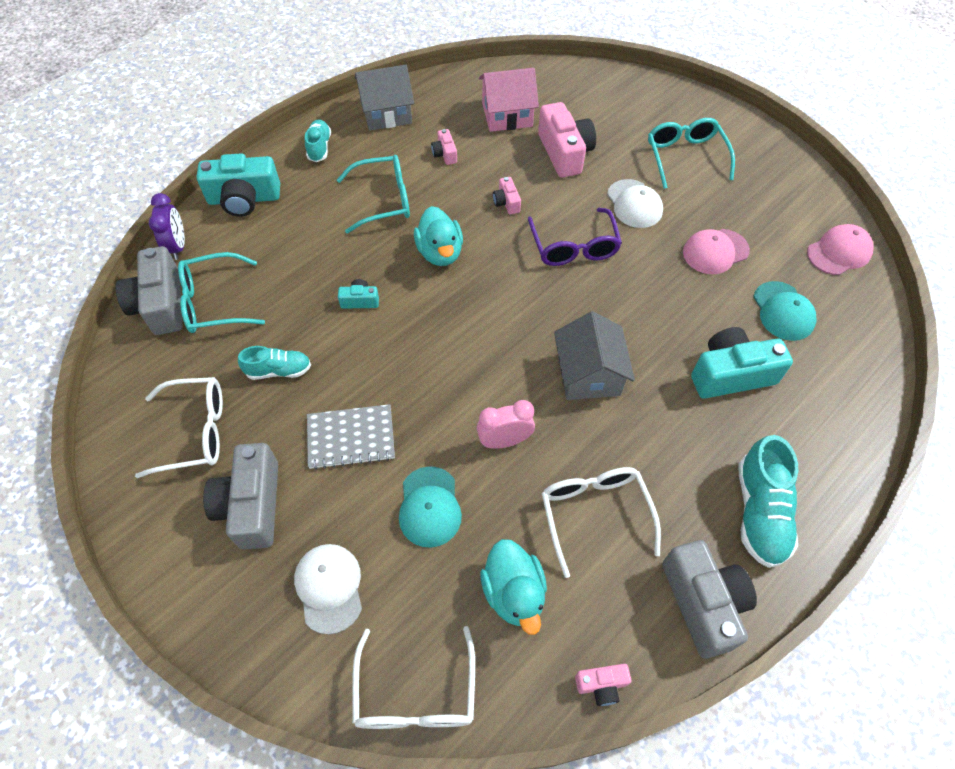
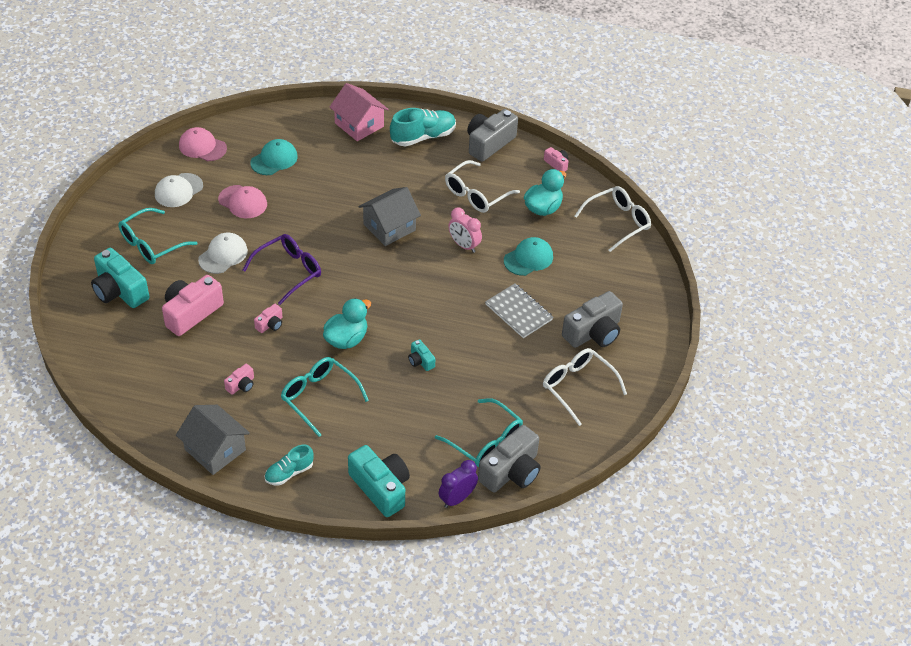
camera: 125 degrees left, 10 degrees down
(279, 370) = (505, 372): turquoise shoe -> none
(329, 587) = (603, 276): white cap -> white cap (178, 190)
(507, 115) = (166, 367): pink house -> pink house (359, 125)
(731, 374) = (341, 169): turquoise camera -> turquoise camera (119, 291)

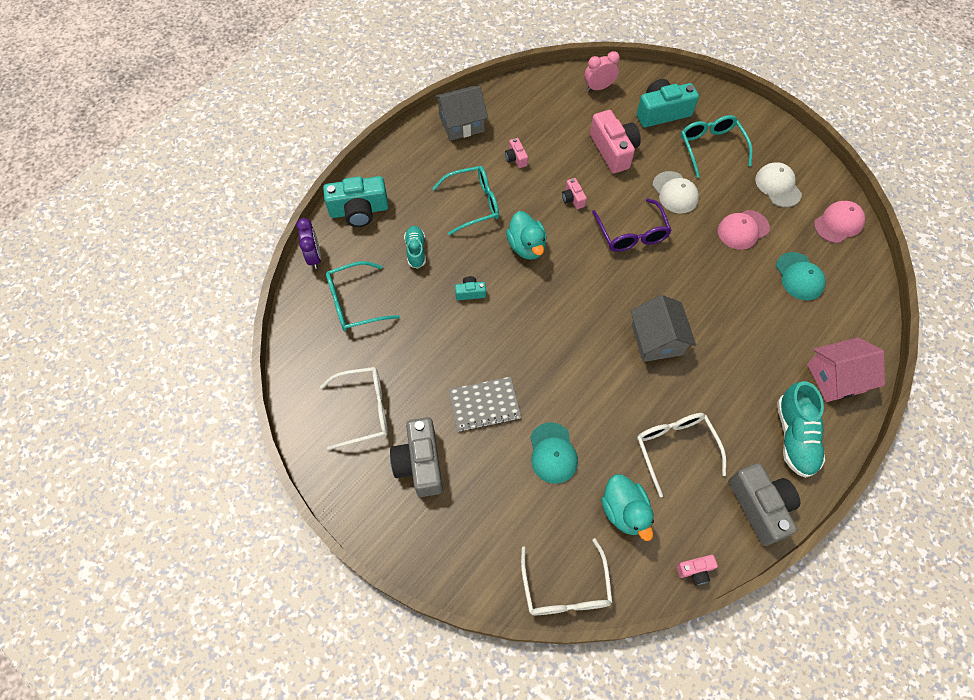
camera: 120 degrees right, 15 degrees up
(289, 473) = (411, 159): turquoise shoe -> turquoise shoe (416, 251)
(464, 245) = (600, 398): pink clock -> pink clock (598, 87)
(511, 471) = (312, 308): grey camera -> none

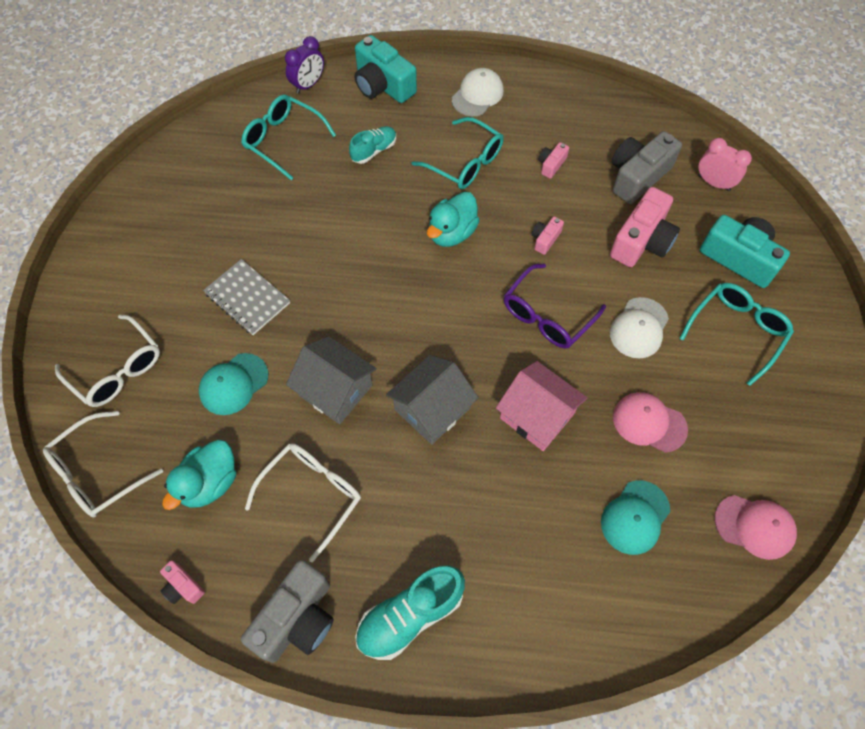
camera: 55 degrees right, 0 degrees up
(364, 410) = (181, 211): white glasses -> white glasses (117, 370)
(420, 463) = (155, 282): grey camera -> grey camera (637, 176)
(461, 123) = (552, 99): grey house -> grey house (335, 390)
(470, 292) = (361, 218): turquoise camera -> none
(778, 186) = (747, 430): white cap -> white cap (477, 95)
(835, 378) = (523, 627): pink house -> pink house (537, 415)

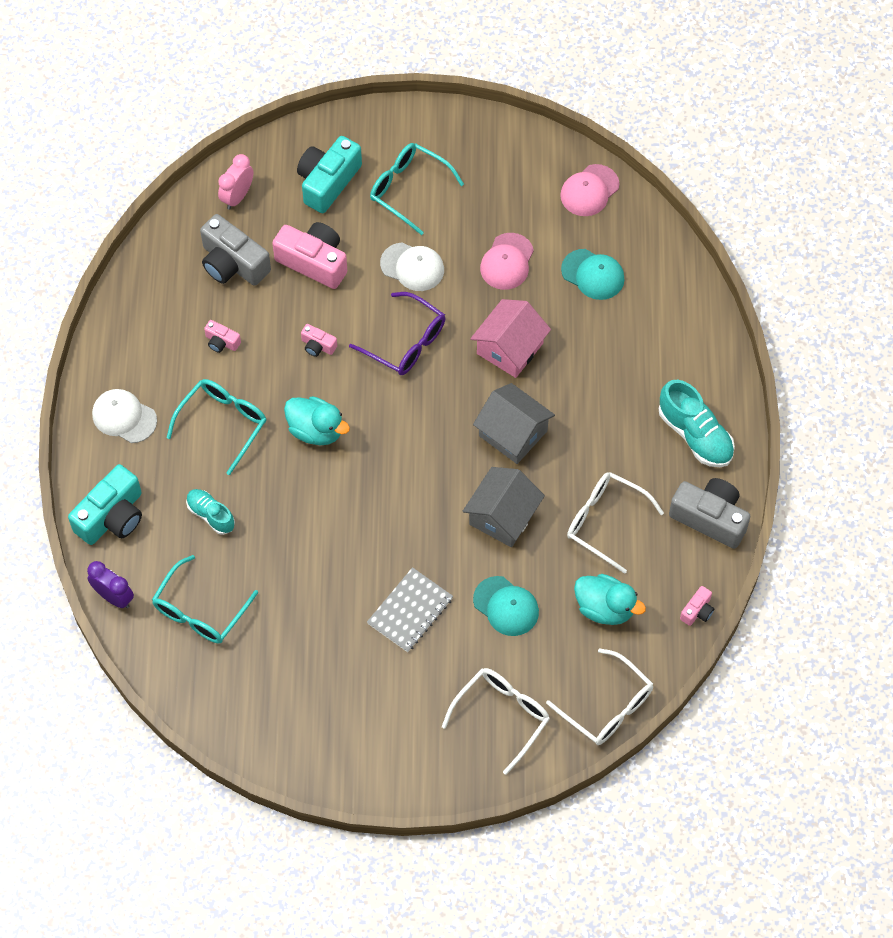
camera: 95 degrees left, 0 degrees up
(754, 526) = (589, 190): pink cap -> pink cap turned 150 degrees counterclockwise

